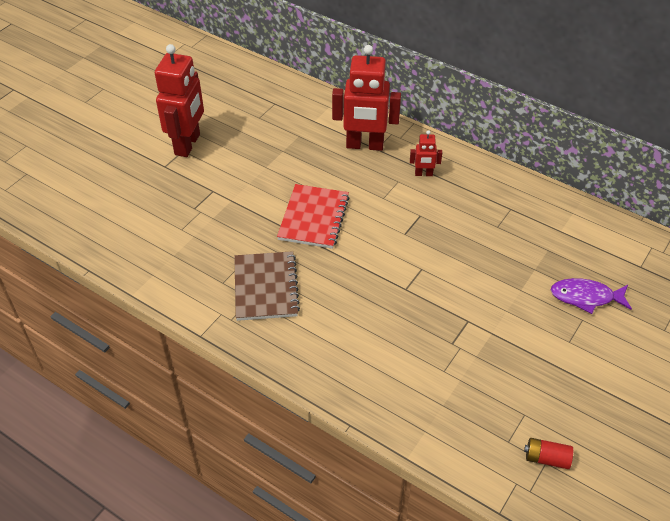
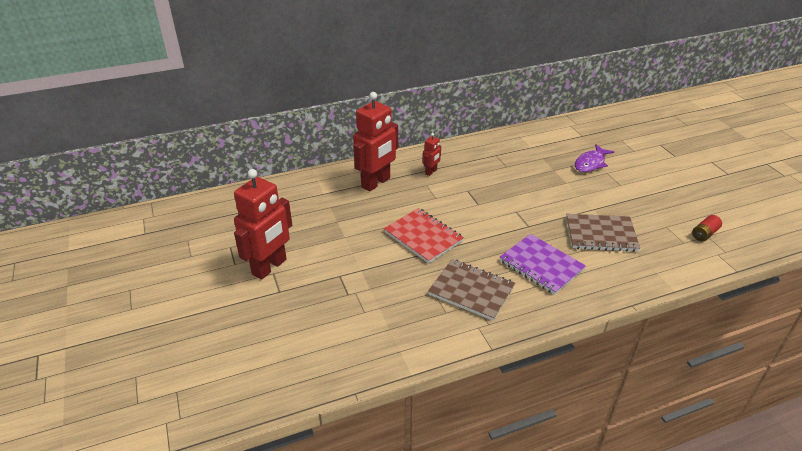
camera: 55 degrees left, 10 degrees down
(188, 144) = (270, 267): red robot -> red robot turned 75 degrees clockwise
(349, 325) = (541, 265): none -> purple notebook
(449, 356) = (601, 234): none -> brown notebook

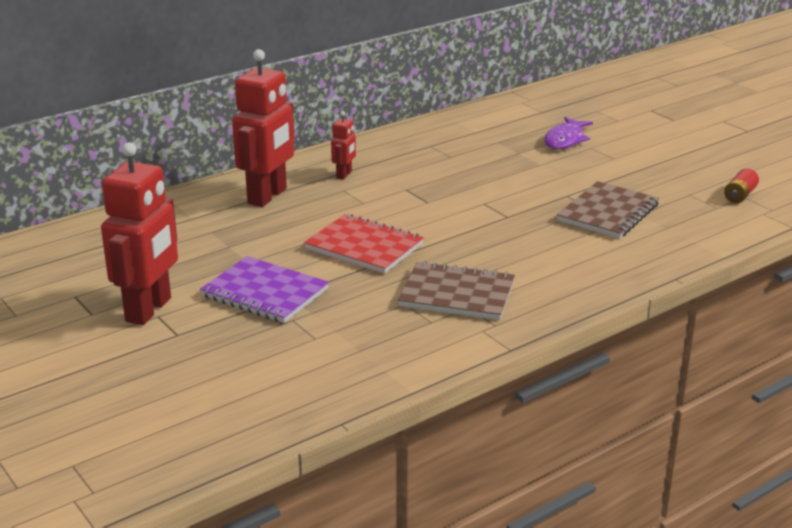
camera: 15 degrees left, 10 degrees down
(541, 265) = (541, 255): purple notebook -> purple notebook (265, 293)
(601, 234) = (608, 213): brown notebook -> brown notebook turned 45 degrees counterclockwise

